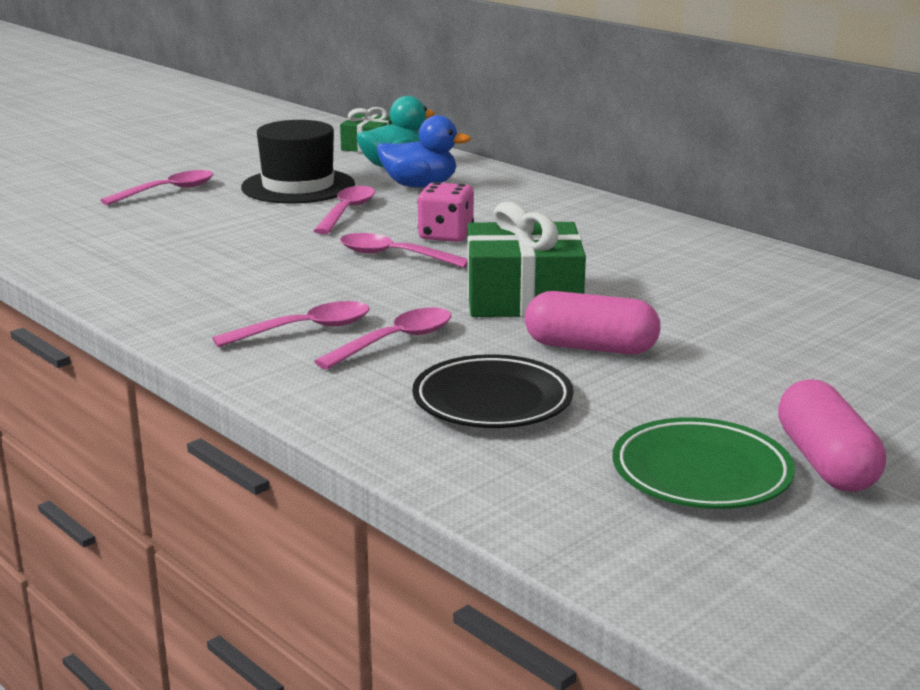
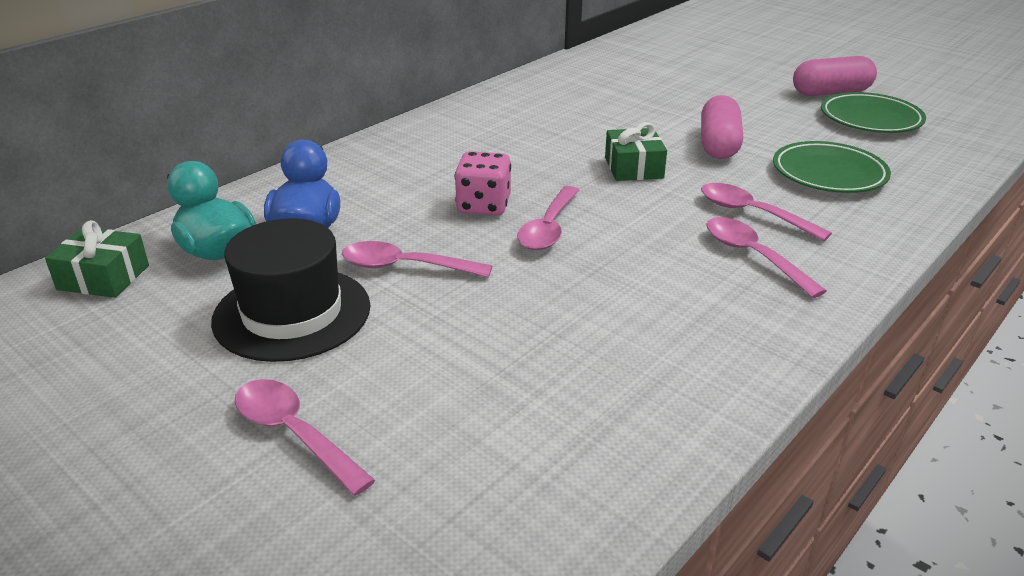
camera: 95 degrees left, 10 degrees up
(492, 401) = (829, 174): black plate -> green plate
(523, 297) = (633, 168): green gift -> green gift, size x0.59

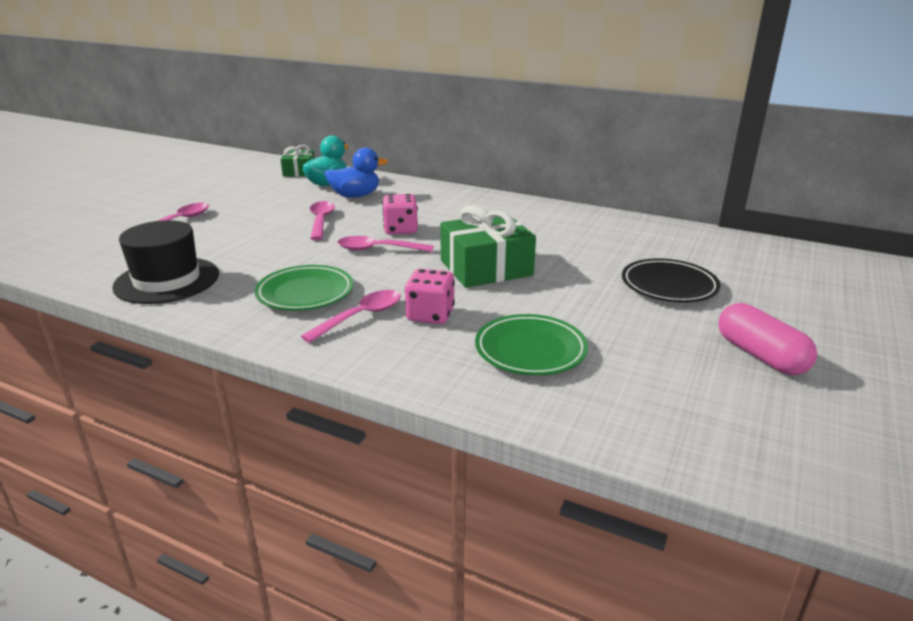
camera: 75 degrees right, 5 degrees down
(292, 313) = (272, 206): black hat -> black hat (167, 280)
(633, 168) = (486, 268): green gift -> green gift, size x1.70
(701, 95) = (669, 286): none -> black plate
(718, 144) = (557, 298): pink capsule -> none
(752, 213) = (430, 315): pink spoon -> pink dice
(870, 119) = (700, 379): green plate -> green plate (305, 293)

